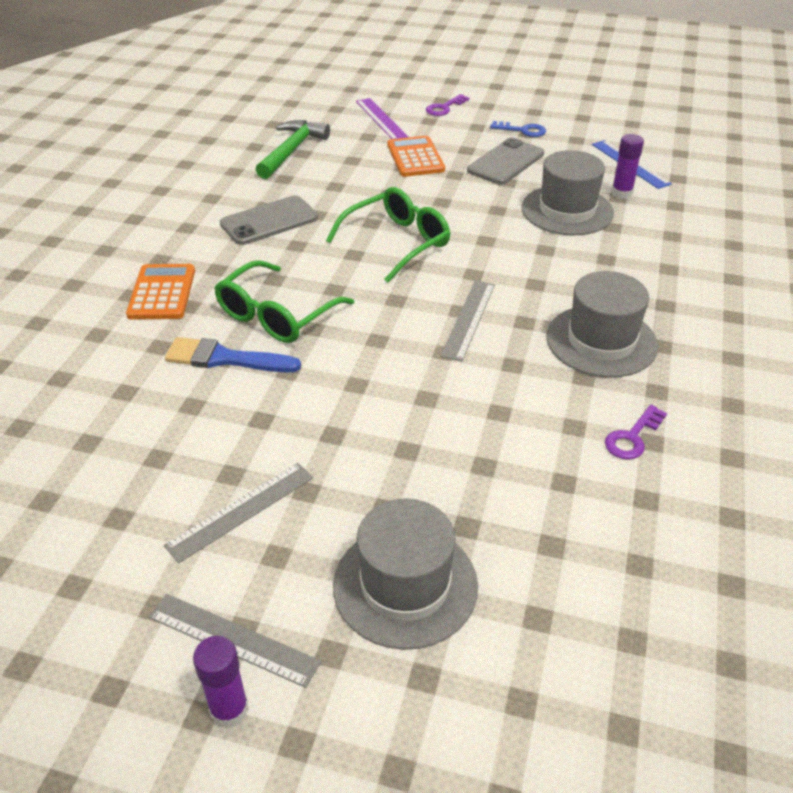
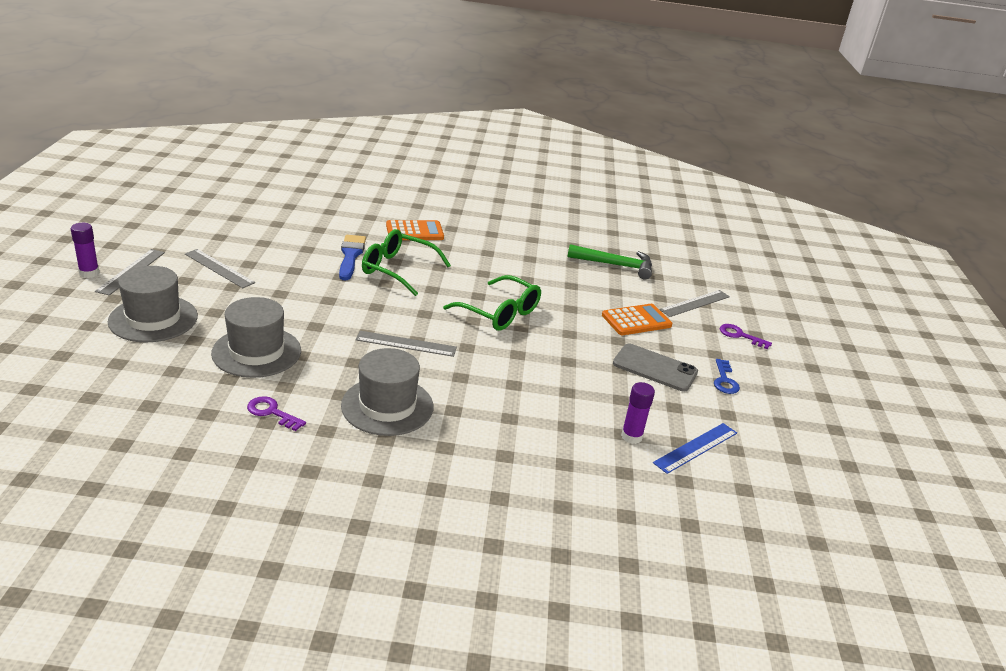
camera: 75 degrees right, 10 degrees down
(269, 221) = (510, 261): grey phone -> none
(381, 119) = (695, 303): purple ruler -> grey ruler
(567, 210) = (583, 400): grey hat -> grey hat (256, 352)

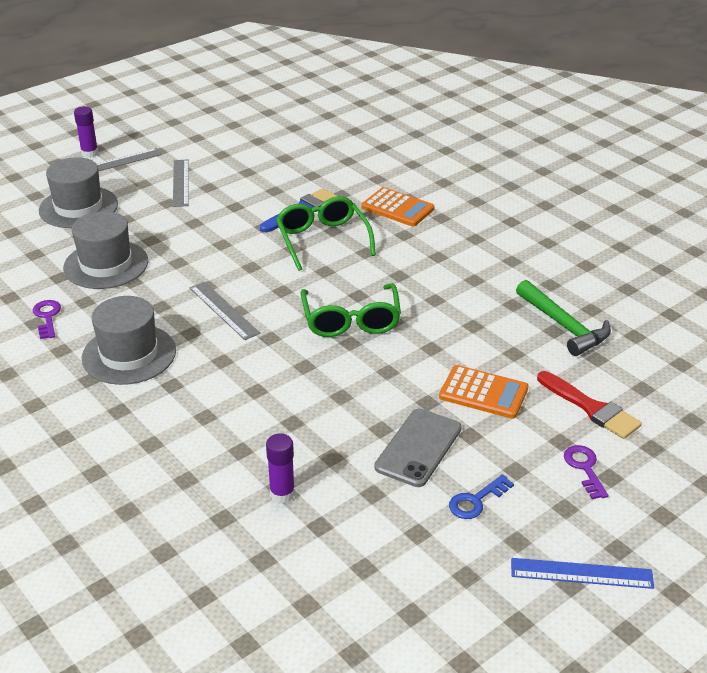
camera: 50 degrees right, 5 degrees up
(655, 368) = (418, 448): grey phone -> grey phone turned 45 degrees clockwise
(695, 303) = (591, 408): grey ruler -> red brush
(696, 447) = (326, 540): blue ruler -> blue ruler (581, 573)

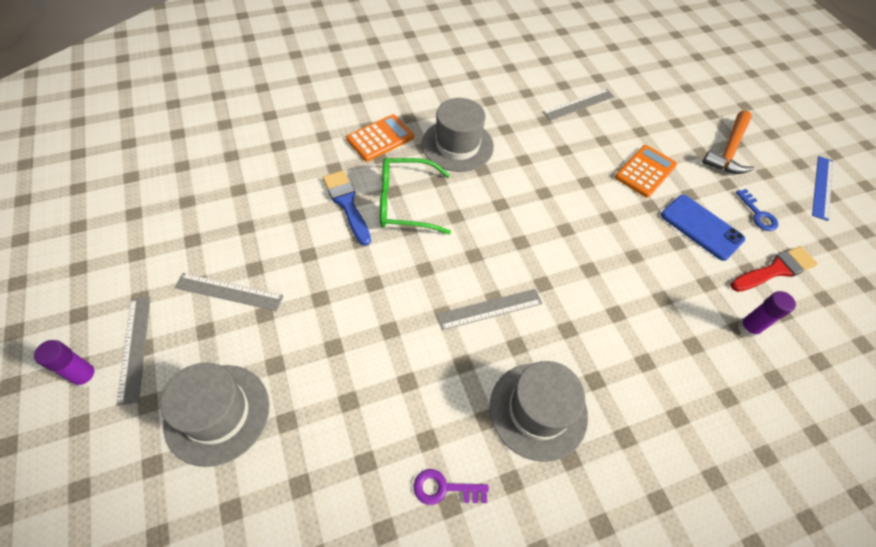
camera: 75 degrees left, 20 degrees up
(106, 264) = (362, 403): grey hat -> grey hat (457, 145)
(351, 321) = (536, 219): green glasses -> none
(418, 448) = (701, 227): grey phone -> blue phone
(564, 326) = (578, 104): green hammer -> grey ruler
(585, 468) = (729, 150): purple key -> orange hammer
(591, 408) = (670, 125): red brush -> red brush (775, 270)

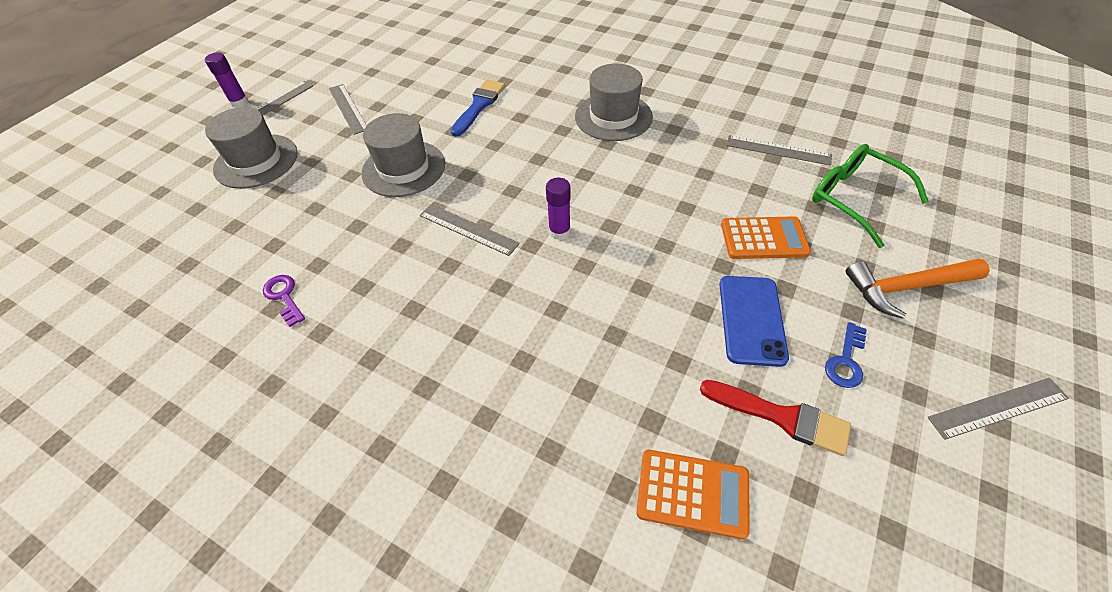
camera: 55 degrees right, 5 degrees down
(380, 138) = (562, 81): orange calculator -> orange calculator (692, 493)
(404, 203) = (516, 128): green glasses -> green glasses (854, 198)
(538, 410) = (399, 312): grey hat -> grey hat (403, 168)
(748, 328) = (661, 428): purple glue stick -> purple glue stick (559, 232)
(822, 187) = (997, 408): blue ruler -> grey ruler

